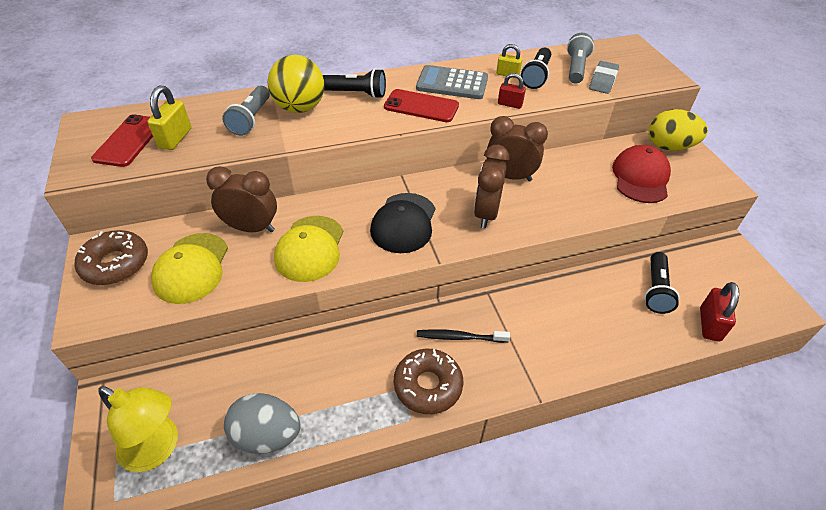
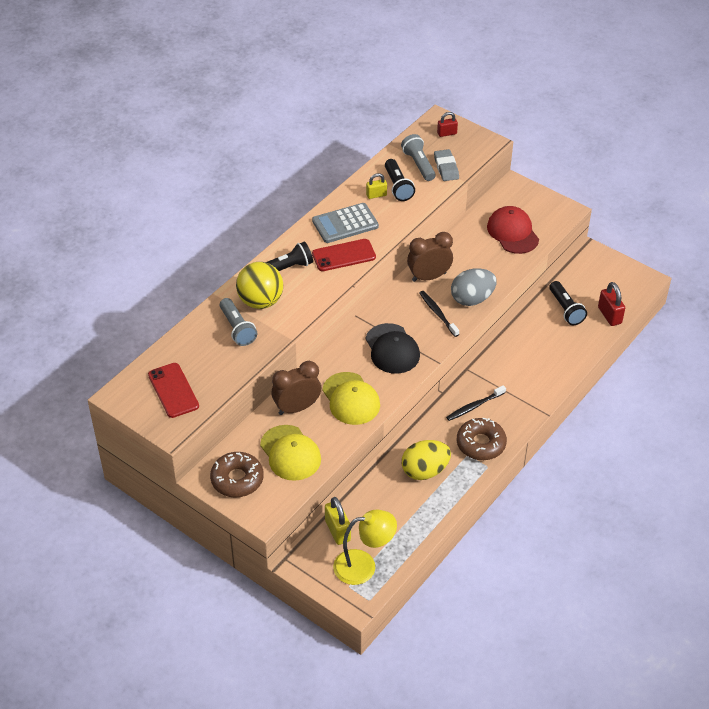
camera: 35 degrees left, 0 degrees up
(175, 138) = (203, 371): yellow padlock -> yellow padlock (337, 531)
(267, 435) = (417, 522): grey egg -> grey egg (472, 299)
(486, 214) = (438, 313): brown clock -> black toothbrush
(510, 104) = (401, 222): red padlock -> red padlock (447, 133)
(669, 146) = (513, 195): yellow egg -> yellow egg (425, 471)

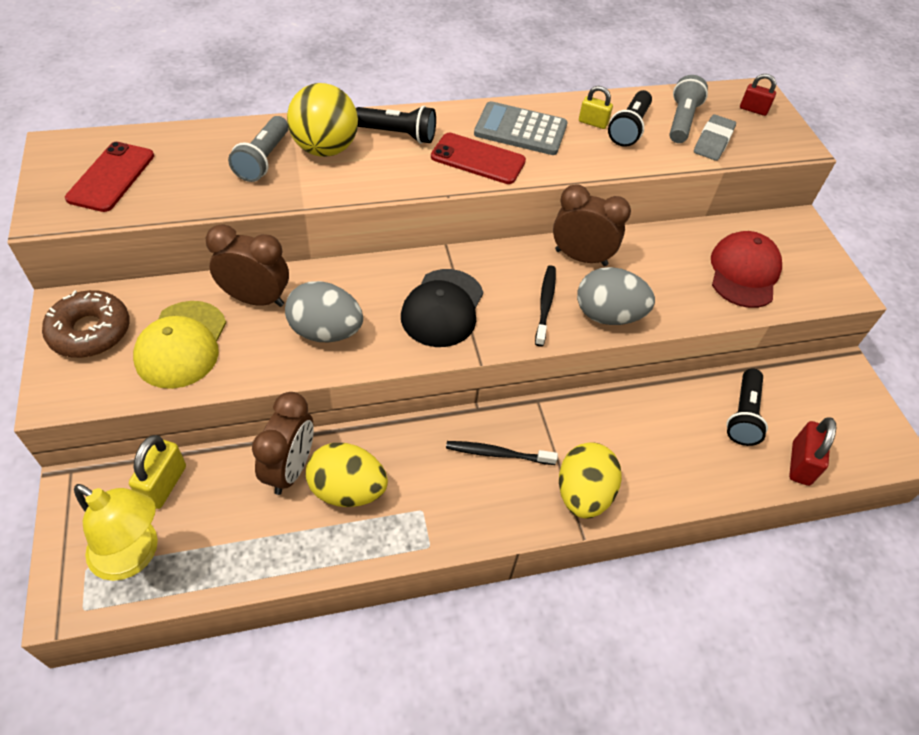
camera: 35 degrees right, 5 degrees up
(351, 399) = (325, 332): yellow cap -> grey egg
(388, 482) = (290, 469): none -> brown clock
(481, 444) = (453, 509): brown donut -> none
(530, 396) = (583, 494): none -> yellow egg

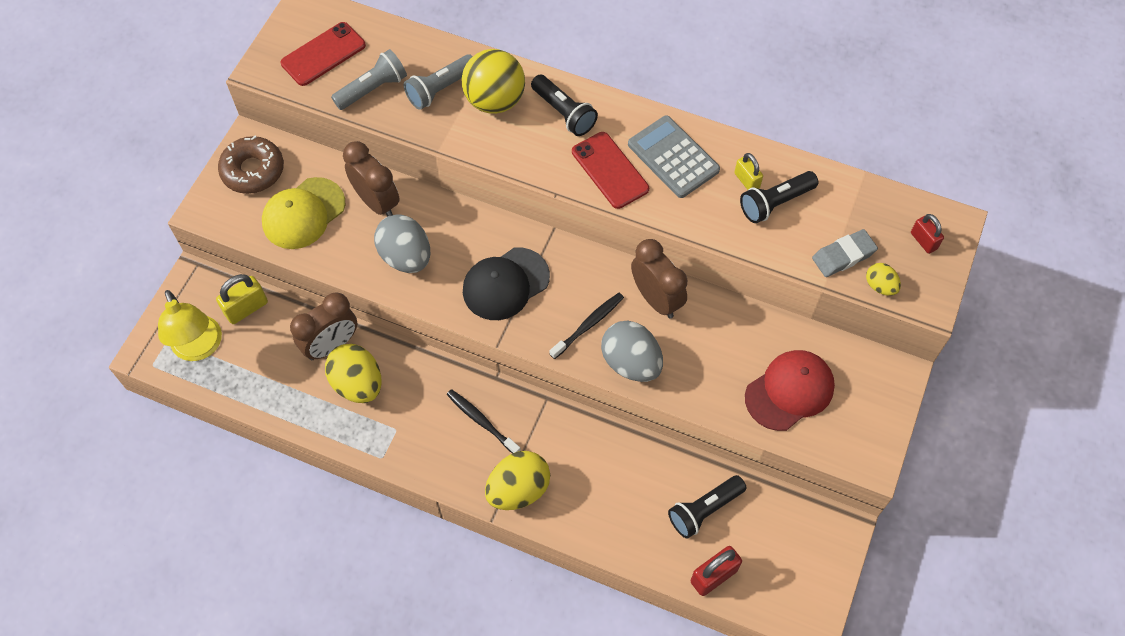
camera: 40 degrees right, 10 degrees up
(681, 121) = (835, 219): grey flashlight -> grey flashlight (373, 89)
(758, 150) = (880, 286): none -> yellow egg

